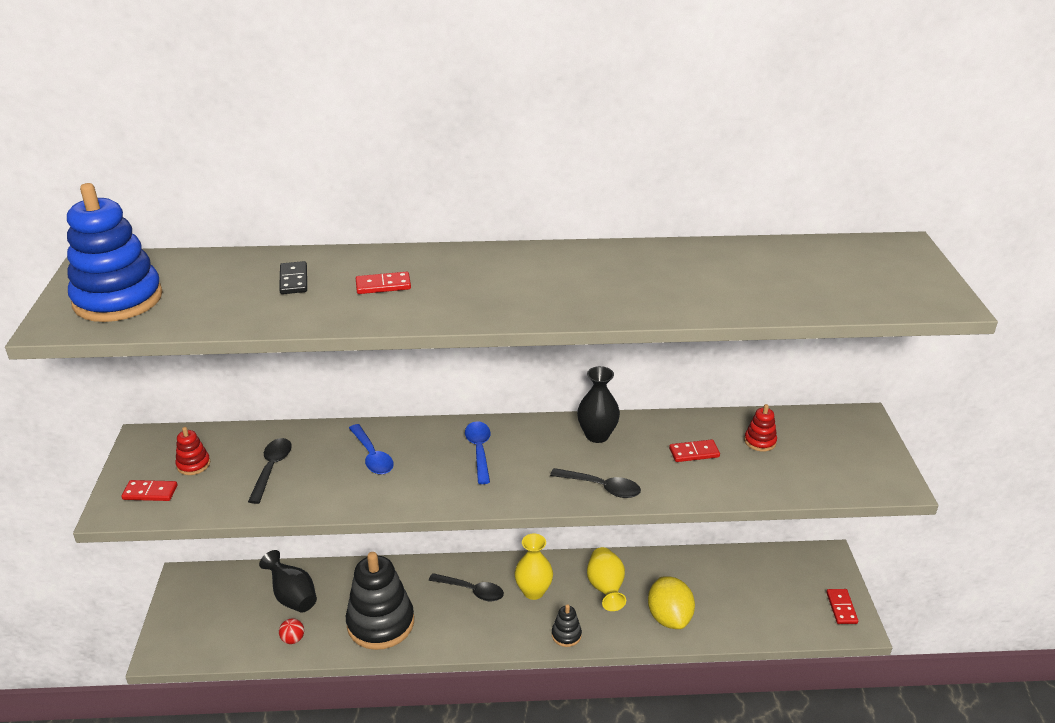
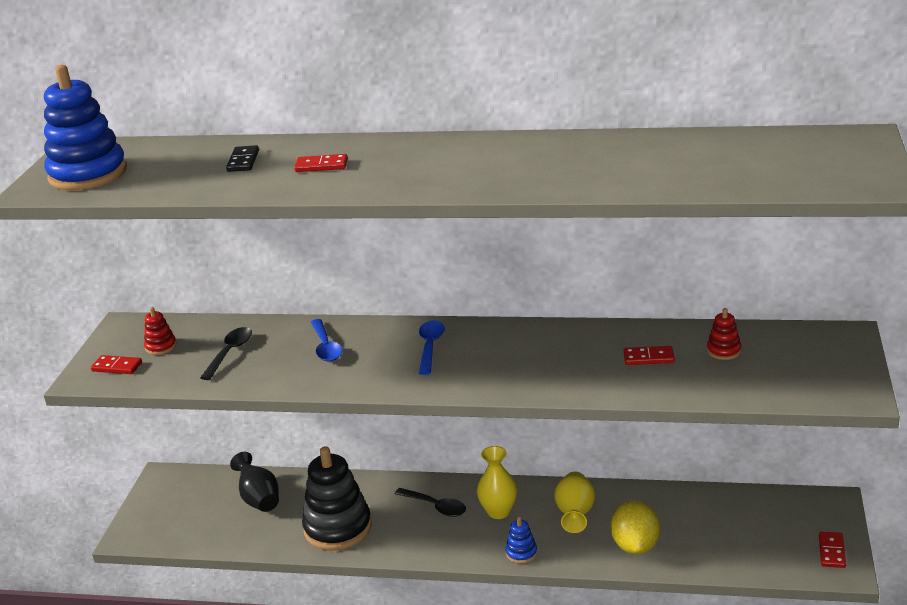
camera: 15 degrees right, 5 degrees down
(293, 639) = (251, 535): red ball -> none
(566, 635) = (521, 553): black stacking toy -> blue stacking toy
(597, 435) = (553, 338): black vase -> none
(602, 487) = (541, 383): black spoon -> none

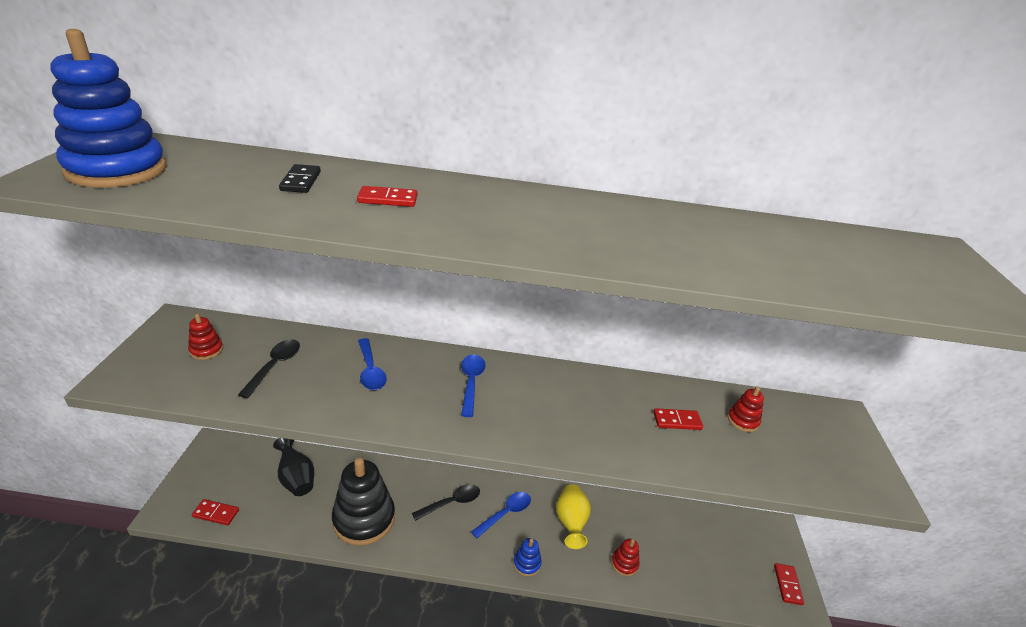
camera: 10 degrees left, 5 degrees up
(117, 367) = (154, 370): red domino -> red domino (216, 513)
(436, 507) = (451, 502): black spoon -> black spoon turned 60 degrees counterclockwise
(498, 511) = (506, 513): yellow vase -> blue spoon
(635, 546) = (624, 563): yellow lemon -> red stacking toy

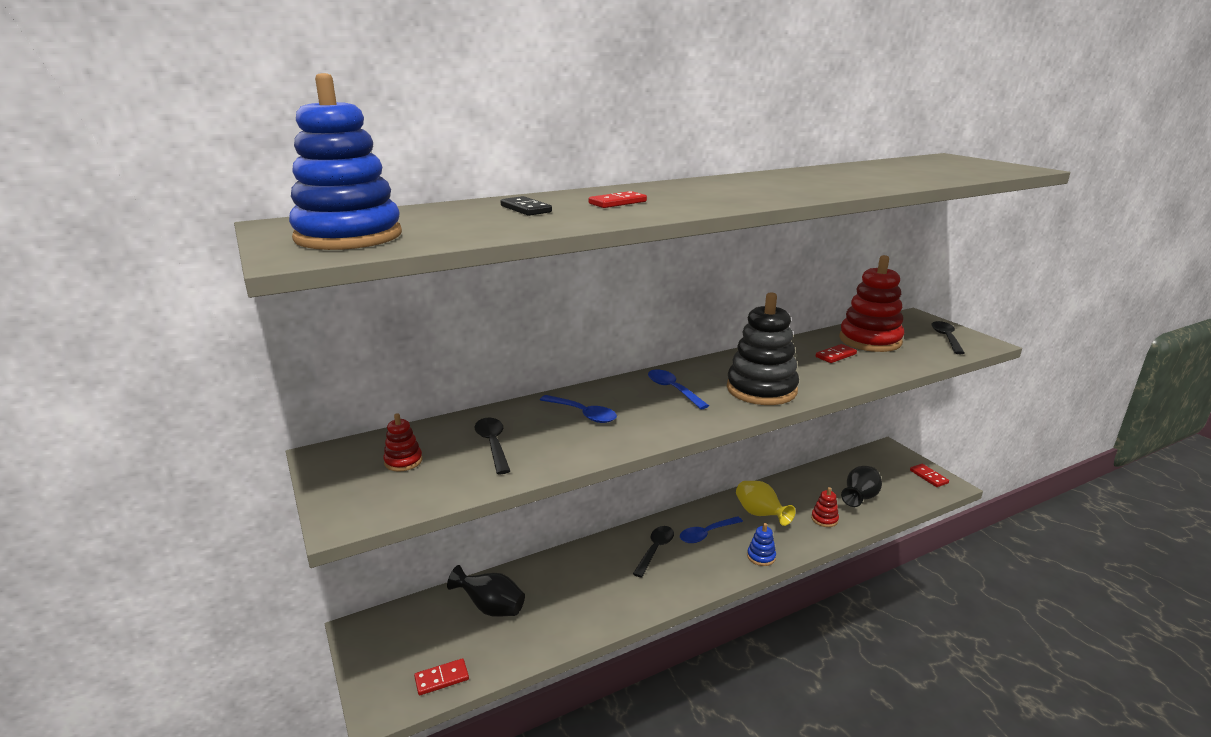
camera: 30 degrees left, 10 degrees down
(364, 519) = (595, 601): black stacking toy -> black stacking toy (761, 389)
(506, 513) = (706, 534): blue spoon -> blue spoon turned 135 degrees counterclockwise
(684, 563) = (860, 498): none -> black vase
(743, 420) = (870, 340): red stacking toy -> red stacking toy, size x2.26
(842, 461) = (946, 338): none -> black spoon

